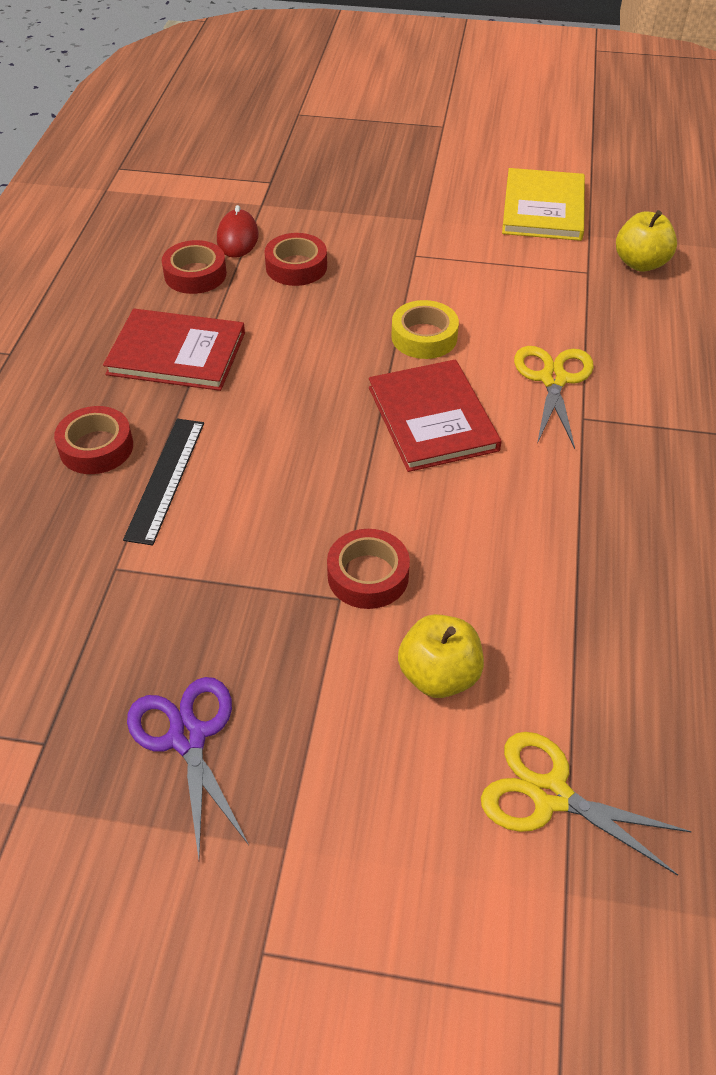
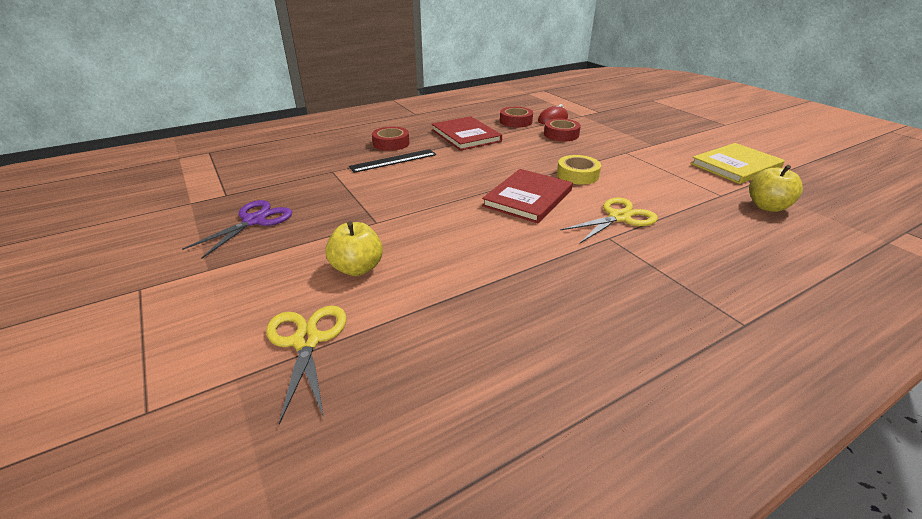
camera: 50 degrees right, 15 degrees down
(368, 575) = (400, 223): red tape -> none

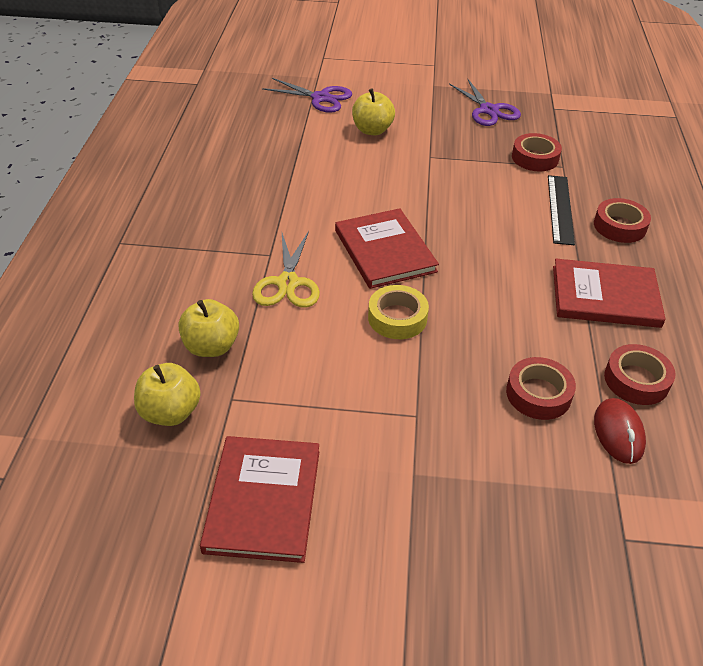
camera: 125 degrees right, 10 degrees up
(307, 341) = (320, 98): yellow scissors -> purple scissors
(330, 182) = (535, 158): none -> red tape
(713, 217) = (211, 346): none -> yellow apple
(735, 166) = (263, 500): yellow book -> red book

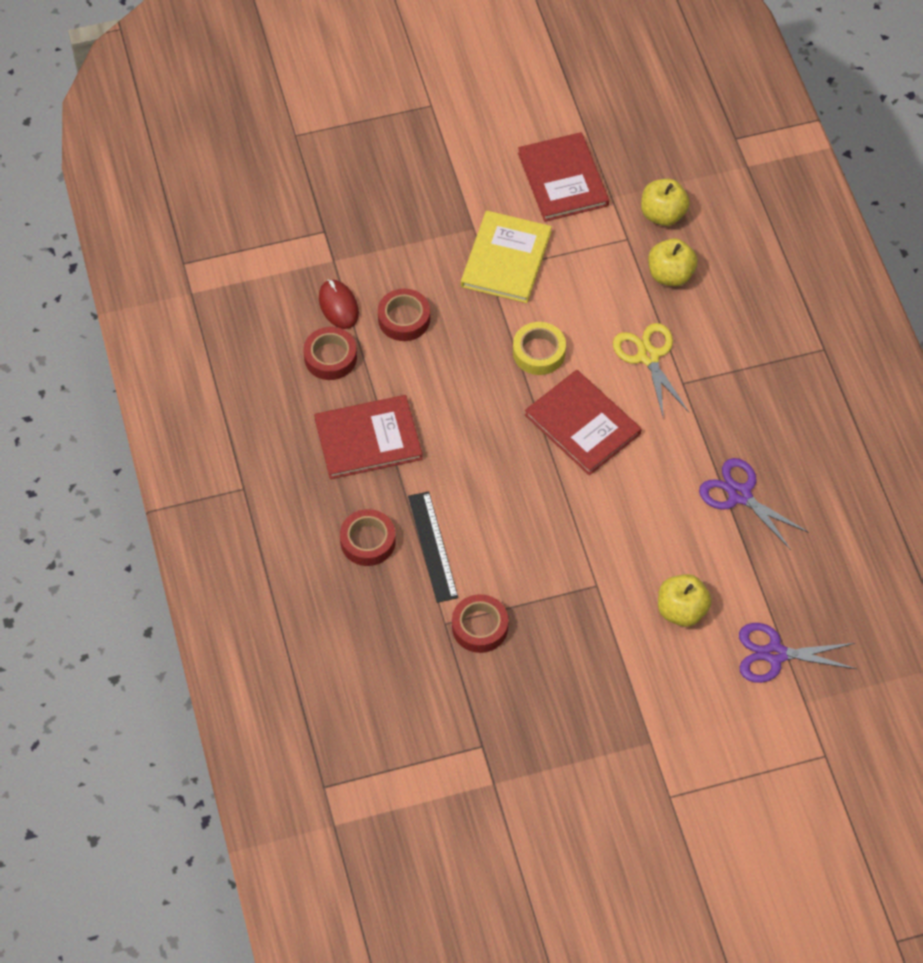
camera: 160 degrees right, 15 degrees up
(389, 422) = (506, 259): none -> yellow book
(488, 110) = (561, 707): purple scissors -> purple scissors (740, 495)

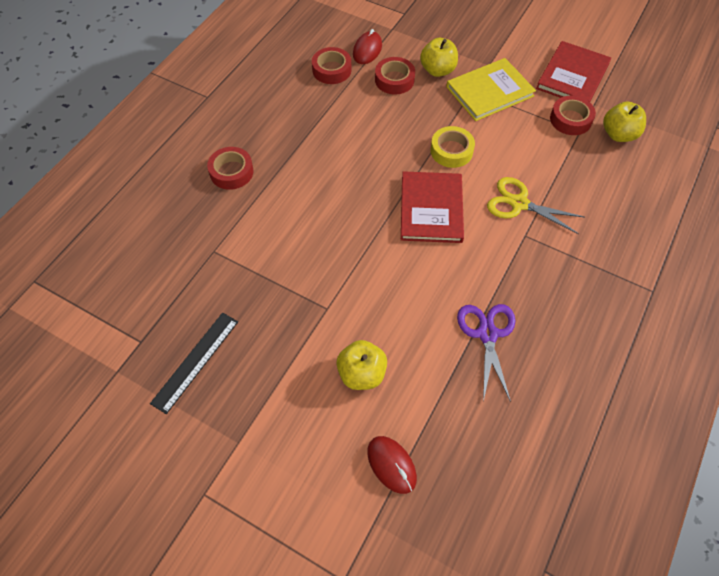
camera: 45 degrees right, 0 degrees up
(368, 439) = (299, 122): red book -> none
(433, 546) = (261, 204): black ruler -> black ruler (195, 361)
(480, 627) = (229, 270): red tape -> red tape (570, 119)
(648, 356) = (519, 203): yellow scissors -> yellow scissors turned 90 degrees counterclockwise
(670, 274) = (586, 169): yellow apple -> yellow apple (437, 70)
(775, 654) = (391, 465): purple scissors -> red mouse

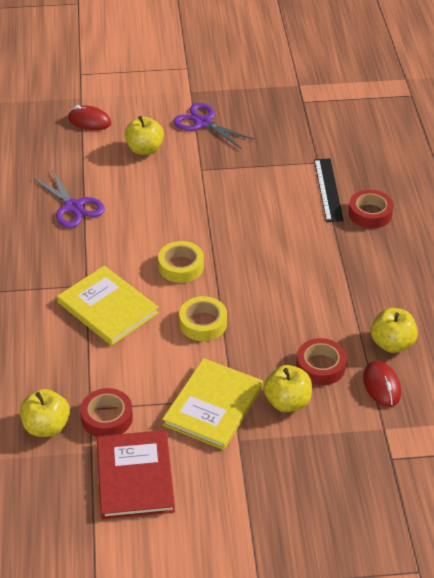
camera: 145 degrees right, 15 degrees down
(195, 361) = (257, 109): black ruler -> black ruler (328, 189)
(269, 376) = (203, 123): none -> purple scissors
(331, 70) = (392, 343): red tape -> yellow apple
(431, 209) = (181, 266): red book -> yellow tape
(519, 203) = (108, 308): yellow scissors -> yellow book

